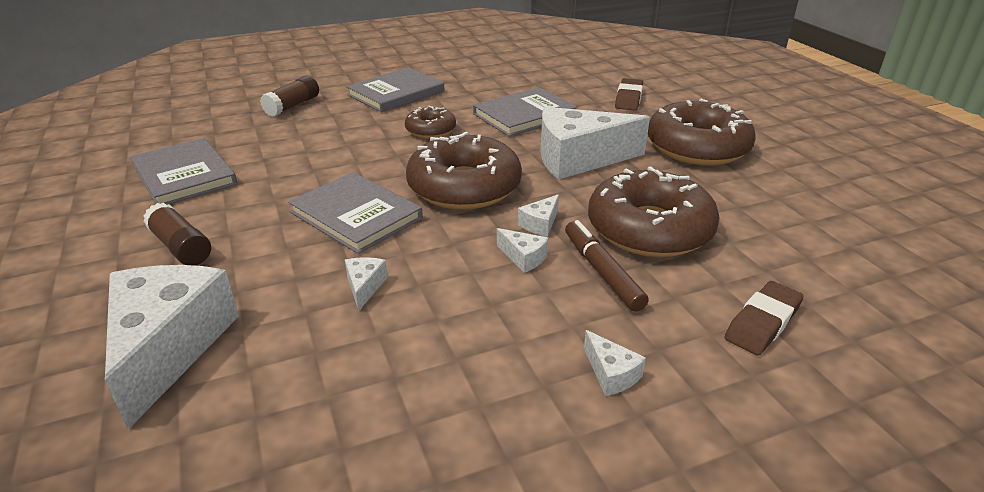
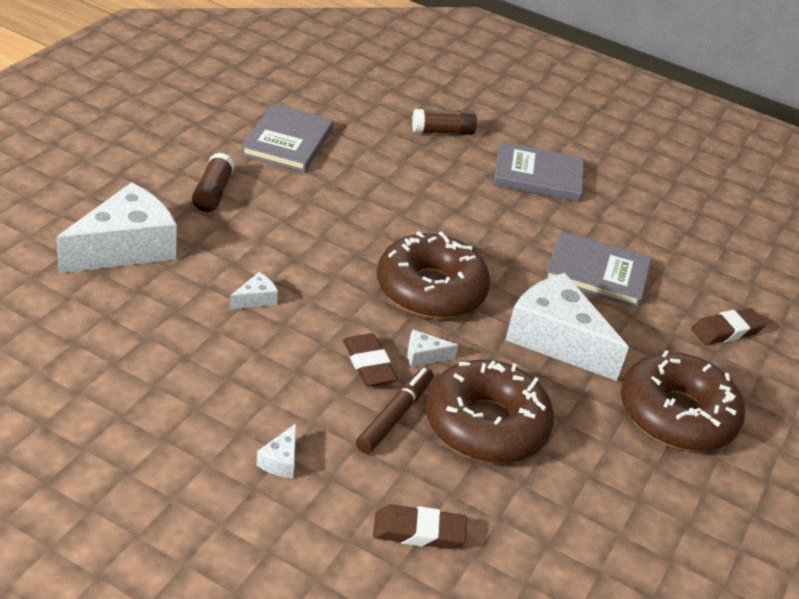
camera: 45 degrees right, 5 degrees up
(356, 215) = (330, 252): grey book -> none
(430, 130) = (498, 228): brown donut -> none
(523, 257) = (369, 364): white cheese -> brown eraser

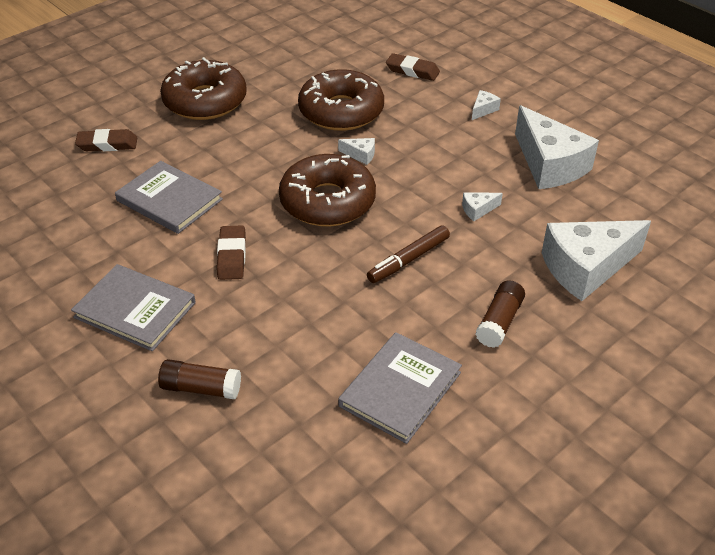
camera: 155 degrees left, 5 degrees up
(369, 364) = (404, 154): brown eraser -> brown eraser (232, 256)
(394, 416) = (400, 123): brown marker -> brown marker (408, 260)
(556, 340) = (251, 154): white cheese -> white cheese (549, 164)

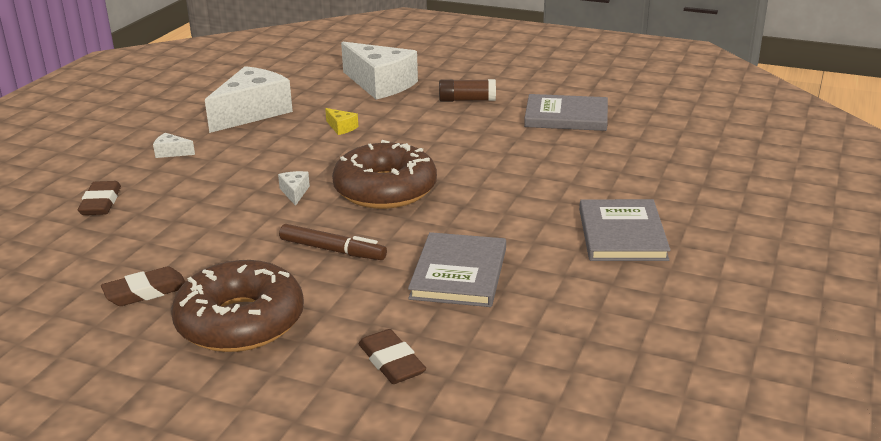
camera: 115 degrees left, 15 degrees down
(201, 388) = (657, 179): brown glue stick -> none
(232, 256) = (506, 212): brown eraser -> brown eraser (146, 292)
(341, 111) = (215, 223): brown donut -> none
(408, 260) = (432, 140): brown marker -> brown marker (332, 250)
(478, 210) = (341, 128): white cheese -> yellow cheese

